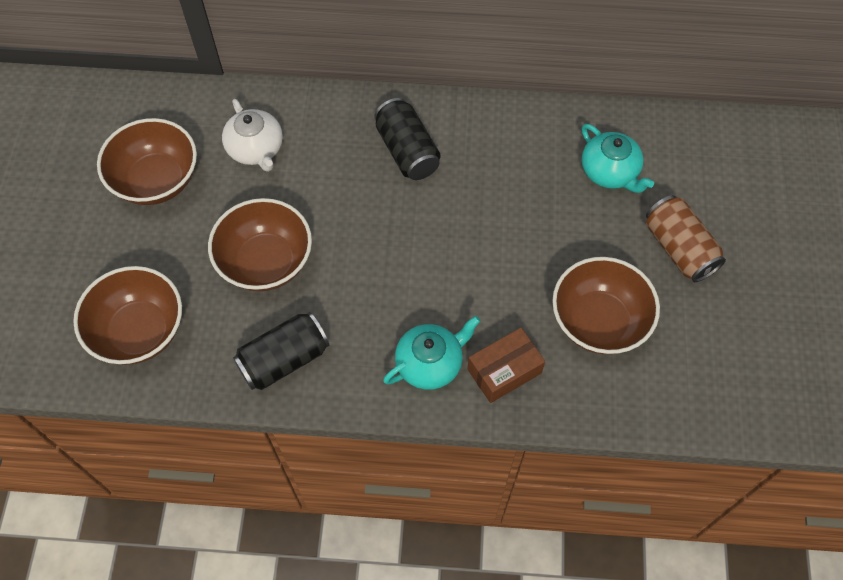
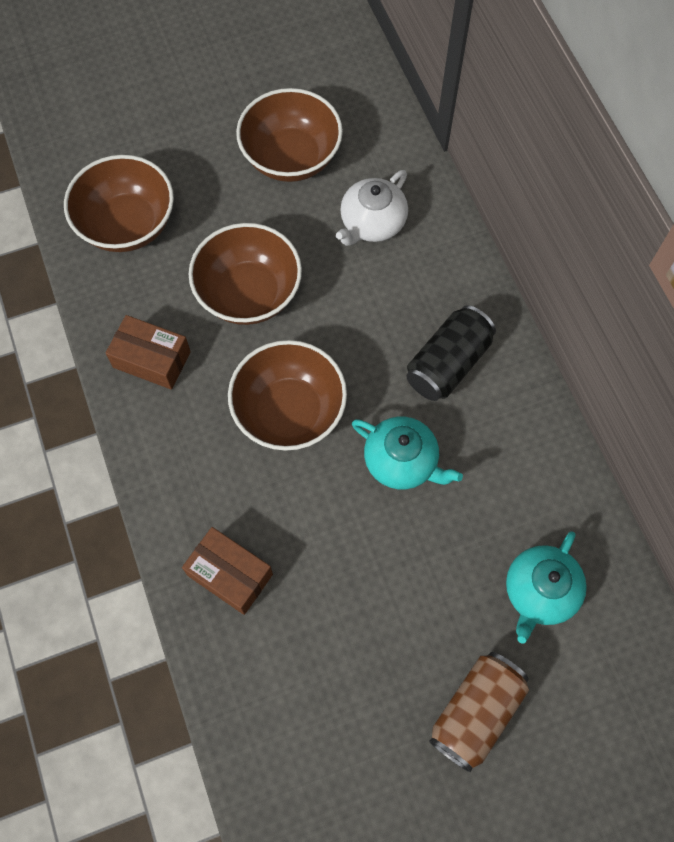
camera: 65 degrees right, 5 degrees up
(284, 360) = (152, 359): black can -> brown box
(430, 363) = (206, 496): turquoise teapot -> turquoise teapot (402, 461)
(598, 321) = (335, 653): brown bowl -> brown bowl (289, 411)

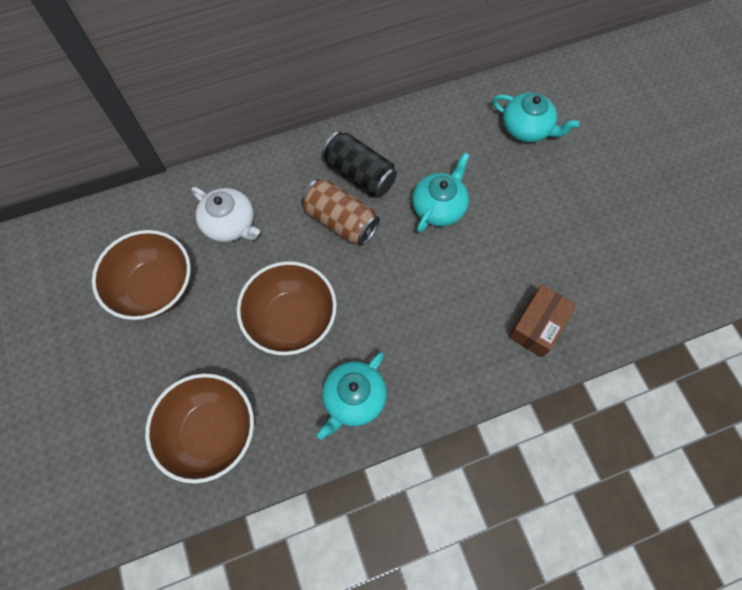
camera: 90 degrees left, 0 degrees up
(152, 359) = (353, 399): brown box -> turquoise teapot
(289, 411) = (401, 285): brown bowl -> none
(476, 712) = (611, 168): brown can -> brown can (340, 221)

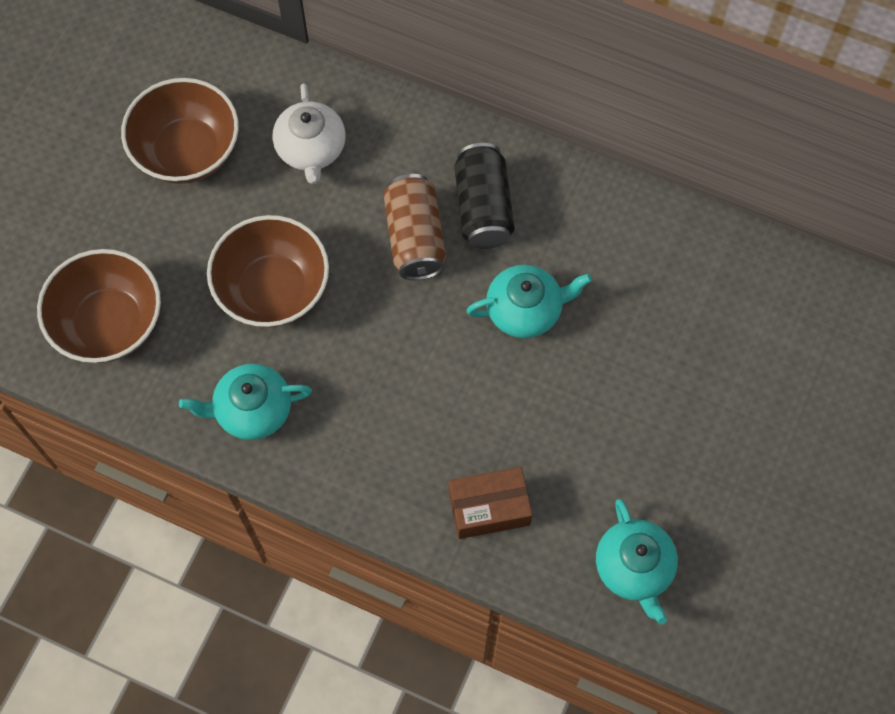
camera: 45 degrees right, 0 degrees up
(527, 128) = (713, 312): turquoise teapot -> turquoise teapot (634, 568)

